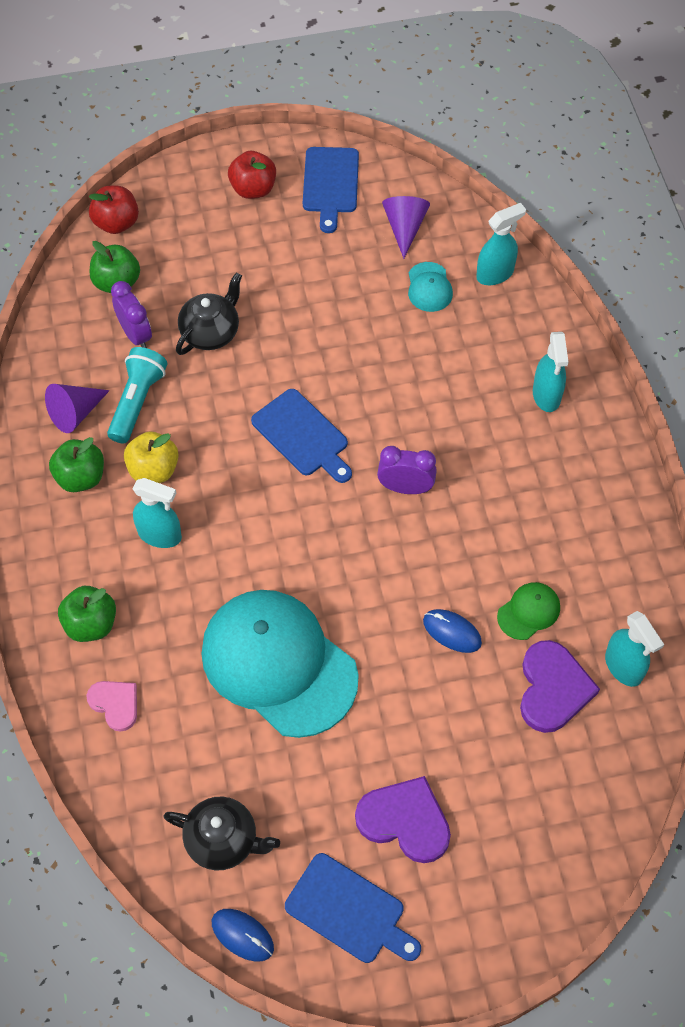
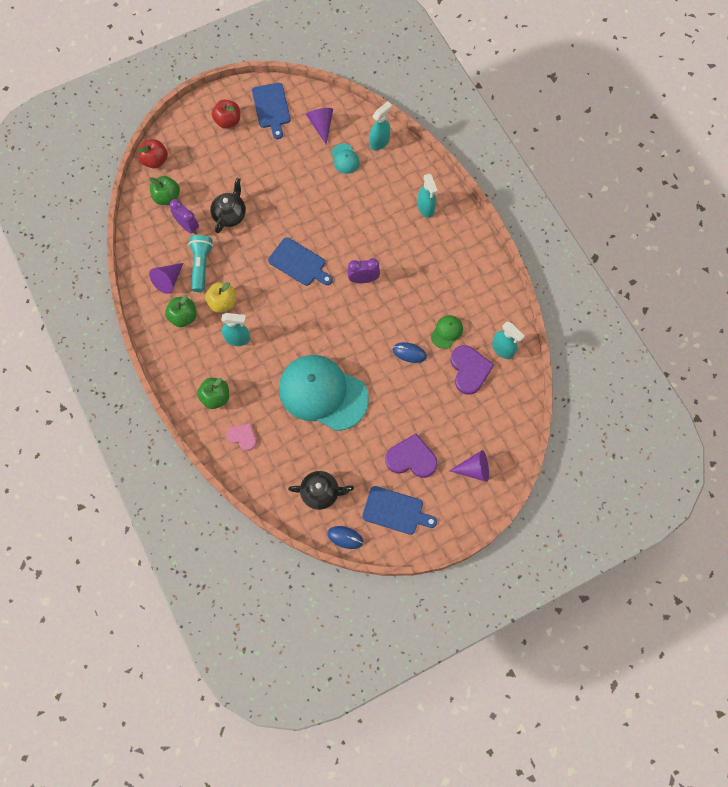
camera: 15 degrees left, 10 degrees up
(515, 872) = (474, 469): none -> purple cone

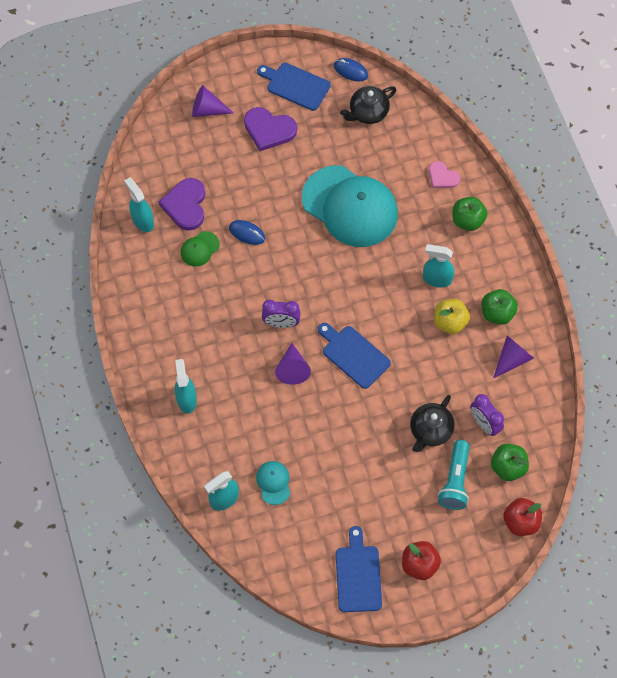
camera: 170 degrees left, 5 degrees down
(201, 265) = (471, 371): turquoise flashlight -> turquoise flashlight (455, 480)
(321, 125) = (295, 536): purple cone -> purple cone (292, 369)
(321, 493) = (368, 113): black teapot -> black teapot turned 45 degrees counterclockwise

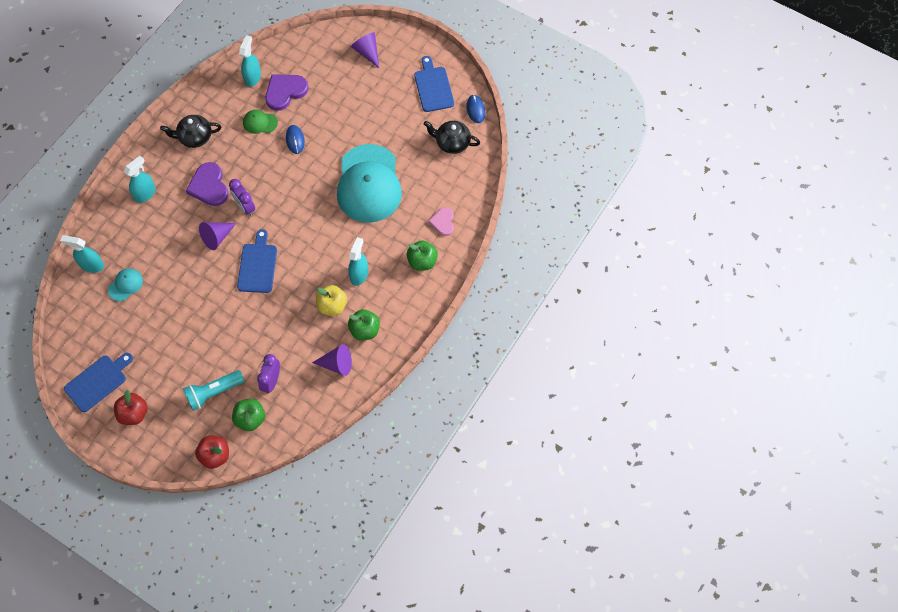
camera: 50 degrees right, 0 degrees up
(269, 130) = (384, 96): purple heart -> purple heart (209, 186)
(430, 430) = (239, 351): black teapot -> black teapot (195, 137)
(436, 279) = (359, 274): turquoise spray bottle -> turquoise spray bottle turned 45 degrees clockwise

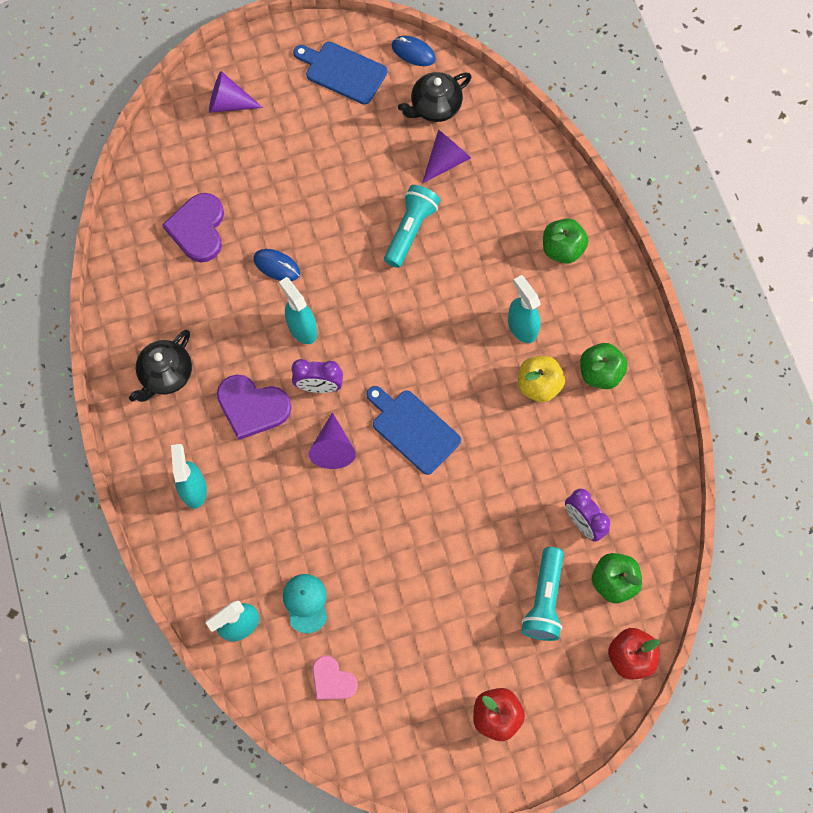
camera: 50 degrees left, 5 degrees up
(98, 381) = (415, 730): blue cutting board -> none
(253, 77) = (142, 249): turquoise spray bottle -> turquoise spray bottle (302, 328)
(260, 122) = (215, 287): green cap -> none
(337, 364) = (619, 434): purple cone -> purple cone (446, 161)
(369, 184) = (410, 230): turquoise cap -> turquoise flashlight
(443, 222) = (530, 191): pink heart -> pink heart (332, 680)

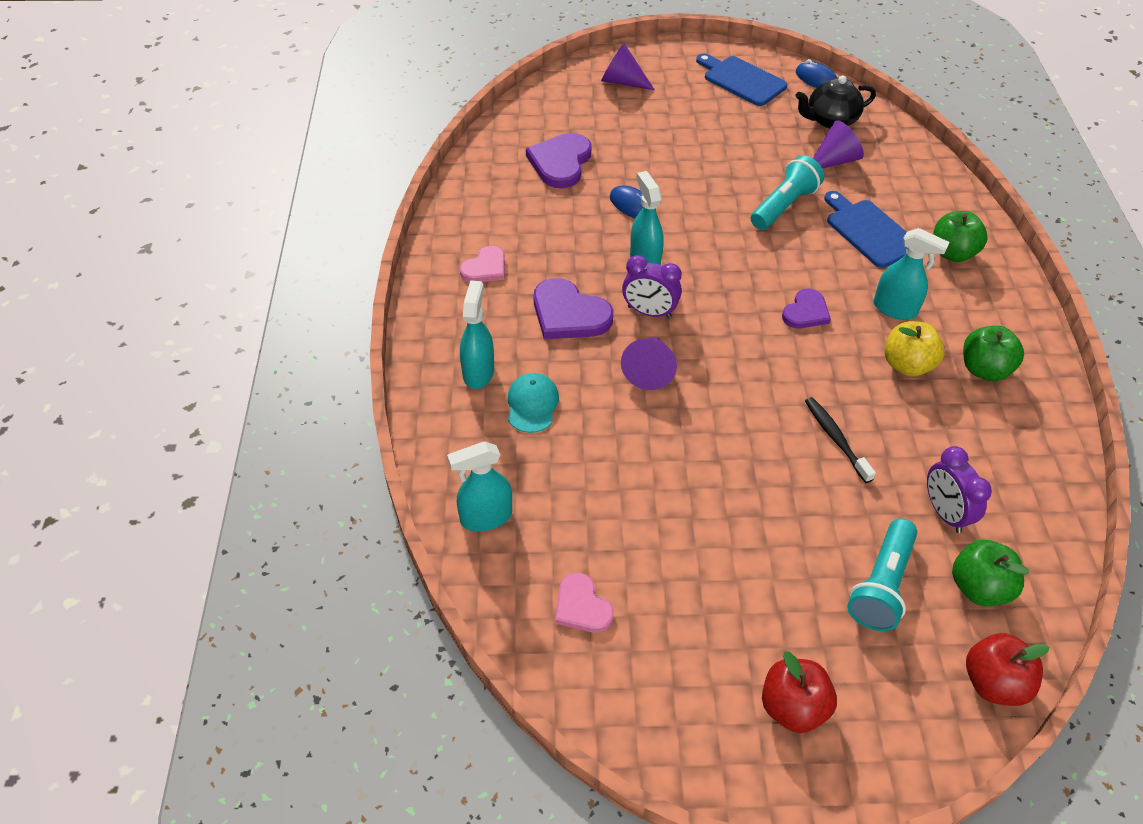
camera: 15 degrees right, 20 degrees down
(166, 375) = (485, 268): black teapot -> pink heart
(305, 603) = (573, 513): turquoise cap -> turquoise cap (532, 404)
(413, 429) = (748, 373): blue cutting board -> blue cutting board (869, 231)
(449, 350) = (806, 312): none -> purple heart
(492, 475) = (835, 438): none -> black toothbrush
(522, 327) = (895, 309): turquoise spray bottle -> turquoise spray bottle turned 135 degrees clockwise

